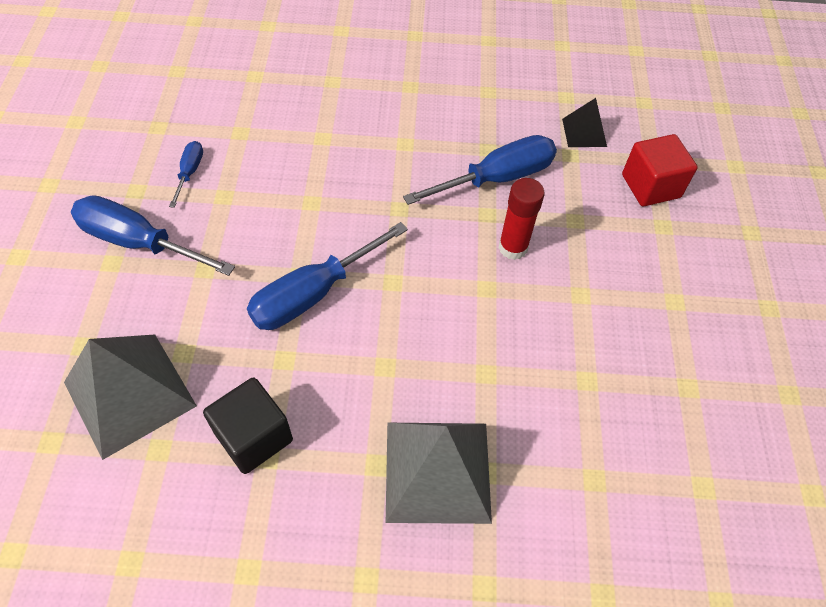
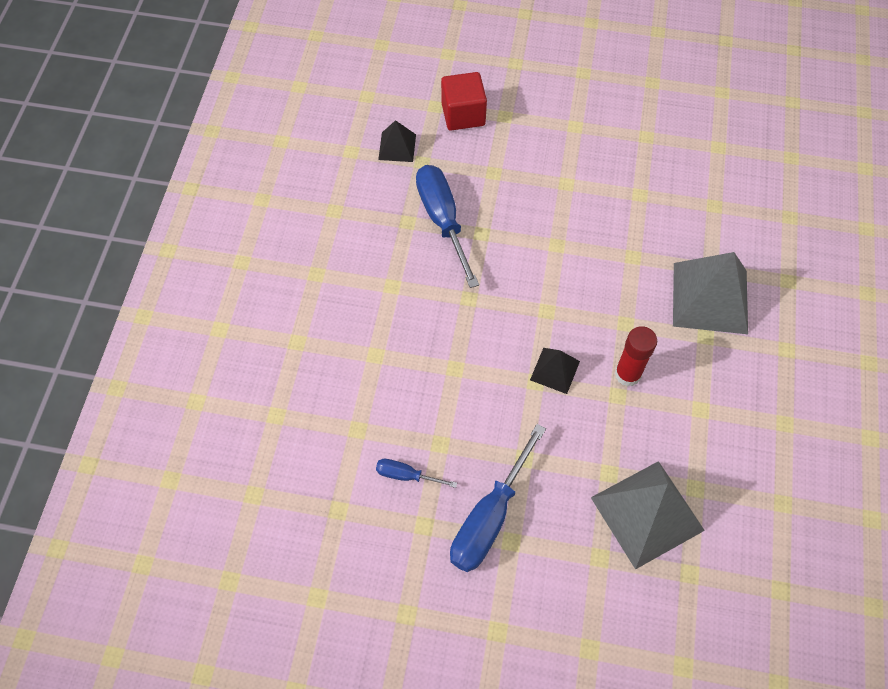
camera: 80 degrees left, 5 degrees up
(254, 437) = (684, 418): black cube -> none
(314, 293) = (555, 370): blue screwdriver -> black pyramid
(513, 247) = (518, 220): red glue stick -> red glue stick (627, 374)

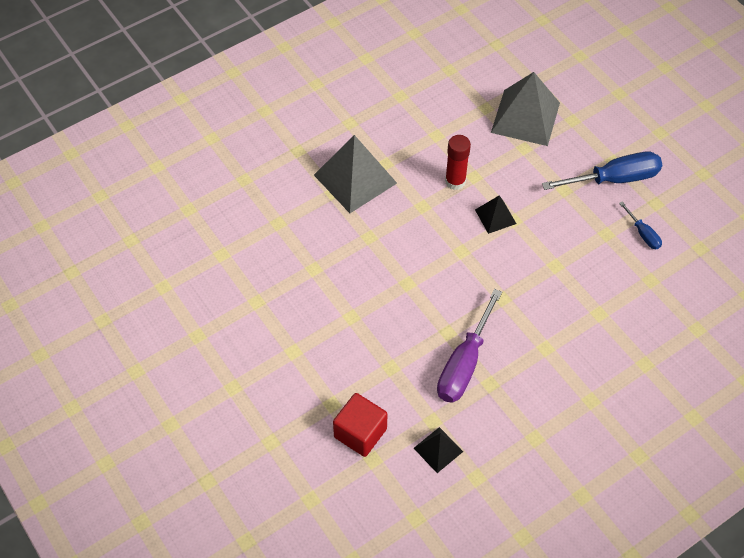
camera: 135 degrees left, 5 degrees down
(443, 220) = (464, 363): blue screwdriver -> purple screwdriver

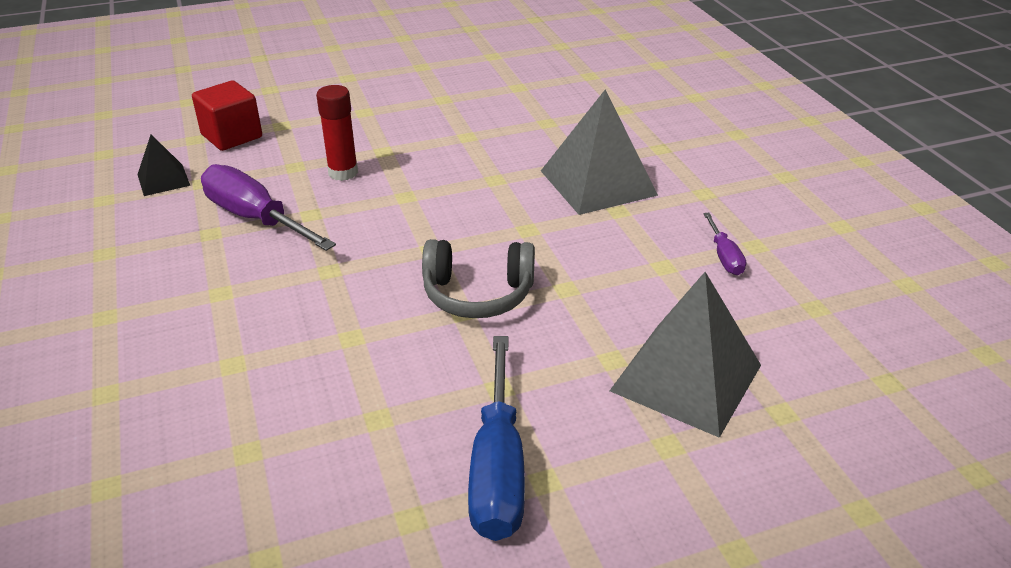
camera: 105 degrees right, 20 degrees down
(417, 109) = (724, 256): none -> purple screwdriver
(455, 181) = (563, 267): red glue stick -> red glue stick (343, 172)
(495, 216) = (478, 294): black pyramid -> grey headphones
(642, 233) = (350, 472): blue screwdriver -> none

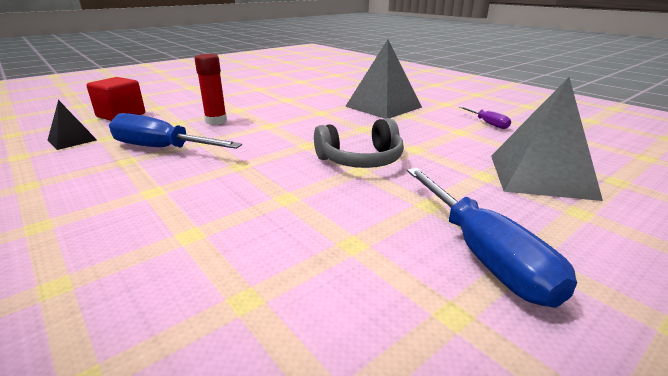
camera: 20 degrees left, 10 degrees down
(256, 218) = (162, 148): purple screwdriver -> blue screwdriver

